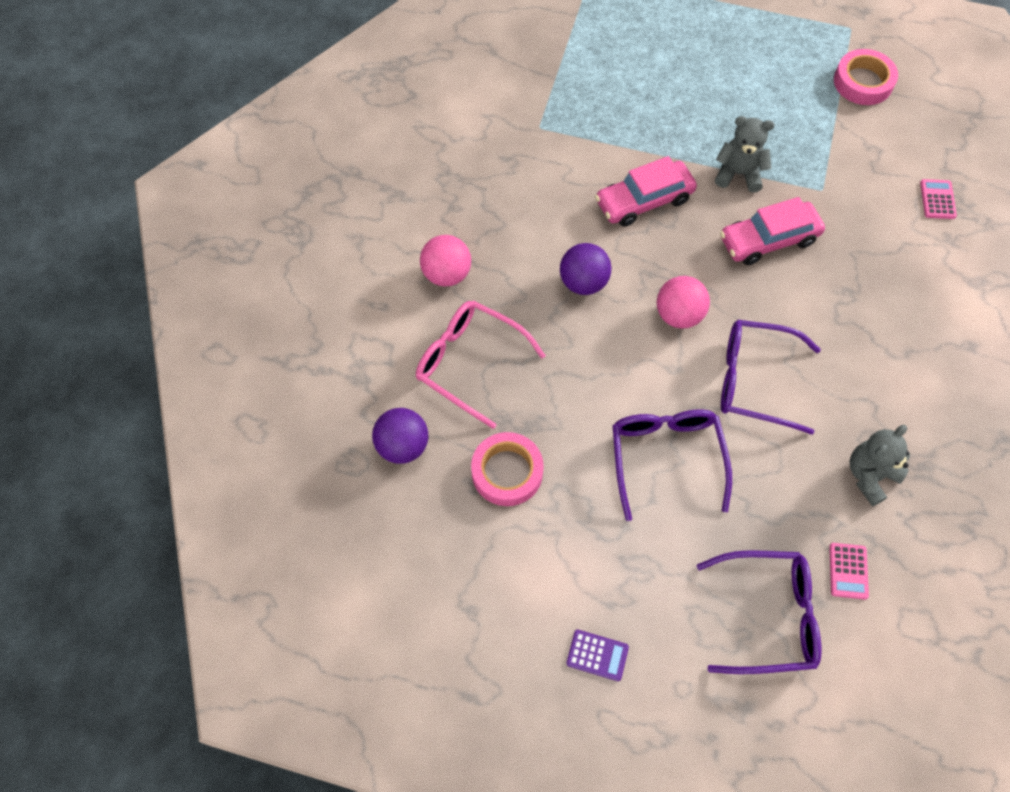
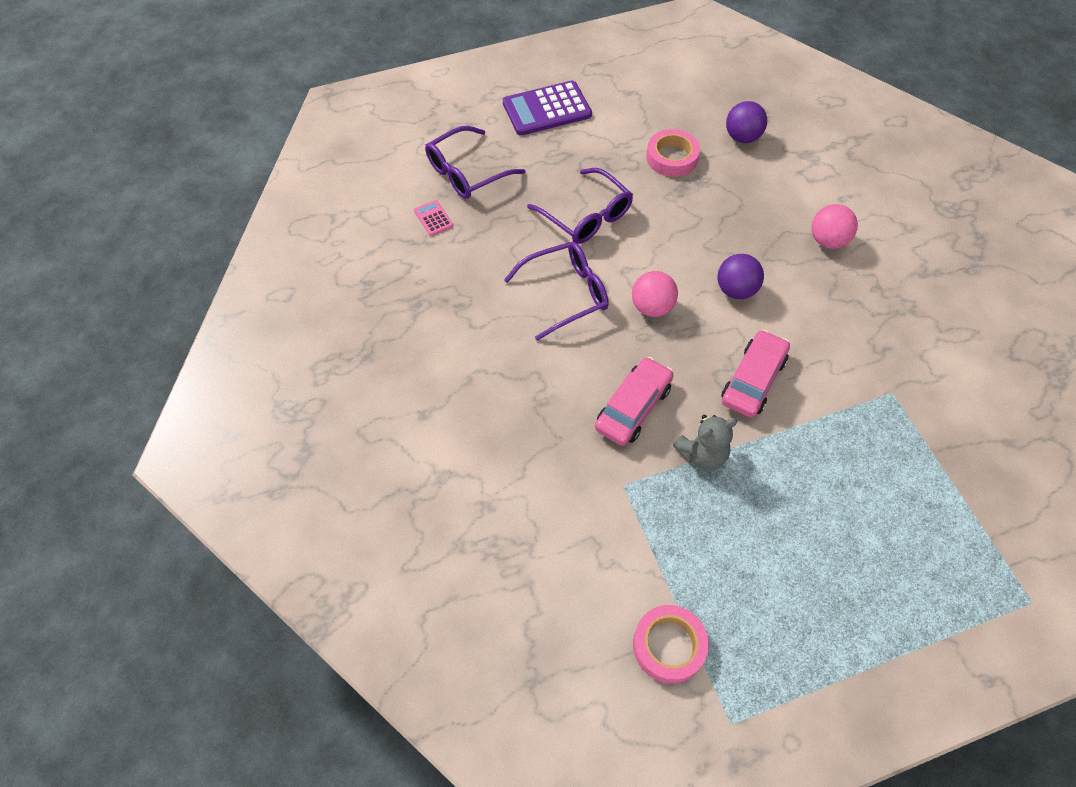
camera: 145 degrees right, 5 degrees down
(469, 363) = (753, 198): pink glasses -> none
(597, 655) = (547, 109): purple calculator -> purple calculator, size x2.19
(870, 476) = (450, 278): grey teddy bear -> none
(937, 199) = (518, 542): pink calculator -> none

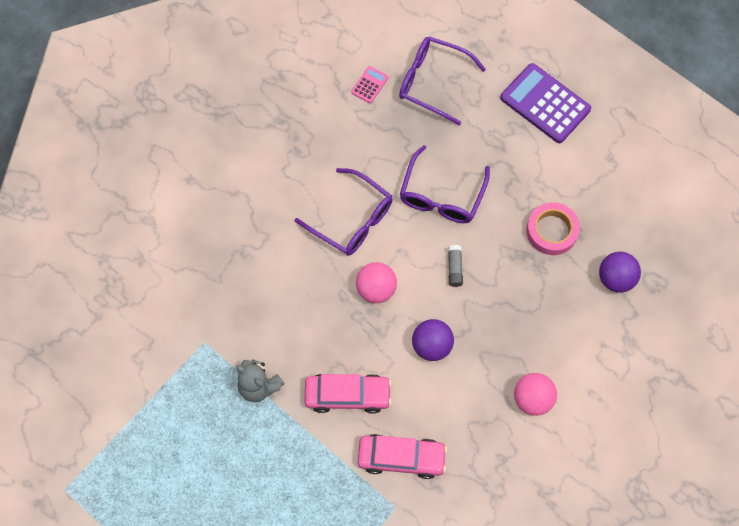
camera: 60 degrees right, 10 degrees up
(633, 407) = (273, 318): pink car -> pink car (401, 458)
(666, 239) = (454, 268): none -> grey glue stick
(669, 646) = (98, 427): pink tape -> none

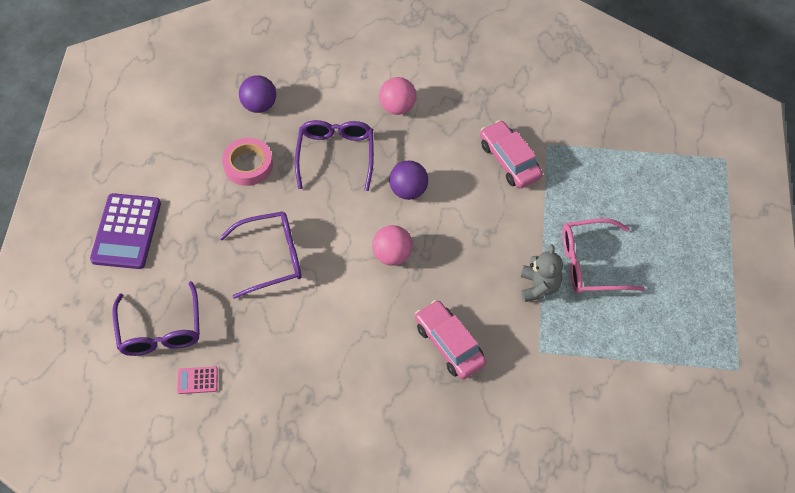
camera: 125 degrees left, 10 degrees down
(247, 446) = (591, 264): none -> pink glasses
(347, 395) = (494, 222): pink car -> pink car (449, 344)
(352, 219) = (344, 310): purple glasses -> purple glasses (336, 155)
(454, 268) = (331, 212): grey glue stick -> none

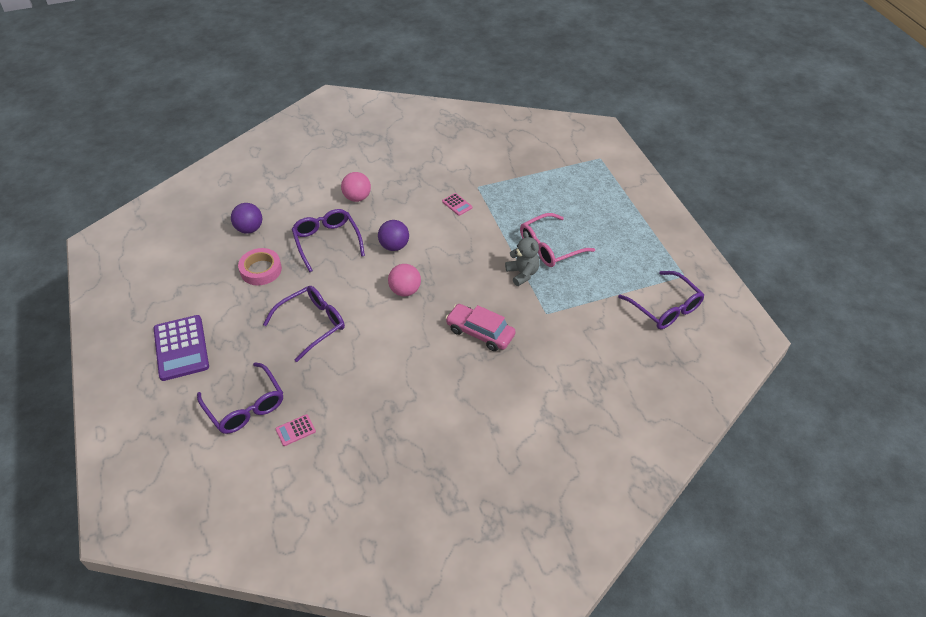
camera: 25 degrees left, 10 degrees down
(509, 160) = (457, 204): pink car -> pink calculator
(688, 403) = (665, 308): none -> purple glasses

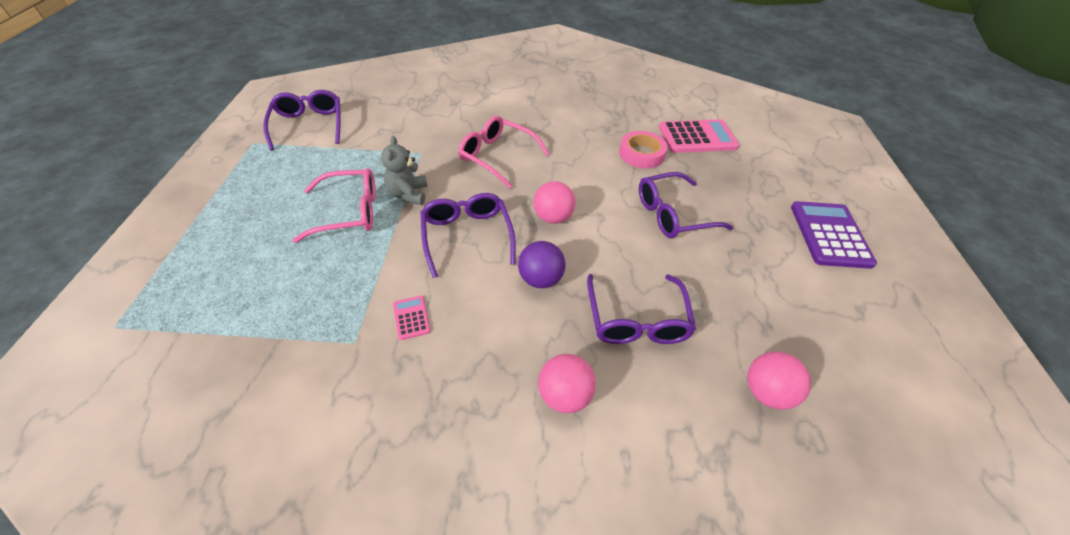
camera: 160 degrees left, 0 degrees up
(245, 406) = (745, 164): purple glasses -> purple glasses (467, 236)
(249, 229) = (766, 392): purple ball -> pink ball
(261, 270) = (740, 305): pink tape -> pink tape (641, 154)
(295, 430) = (697, 137): pink calculator -> pink calculator, size x2.19
(480, 332) = (497, 156): pink car -> pink glasses

